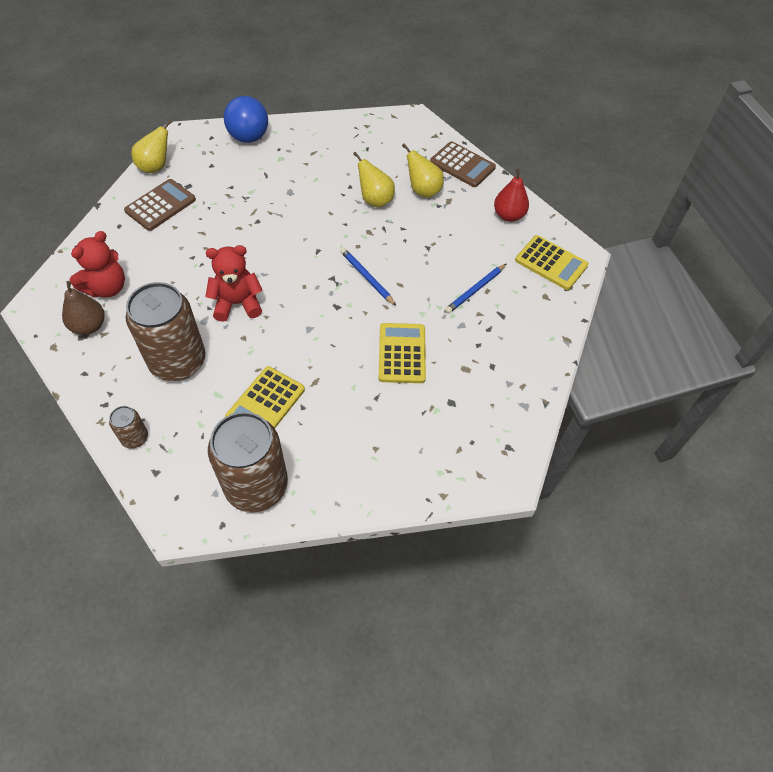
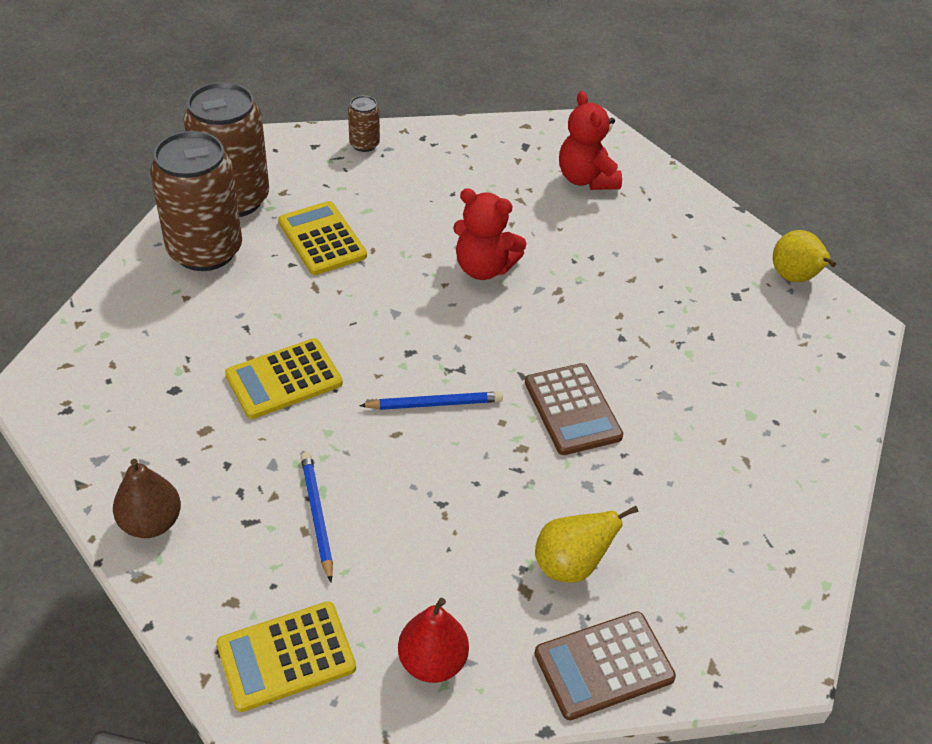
camera: 120 degrees right, 10 degrees down
(89, 326) = (536, 153): brown pear -> brown pear (151, 523)
(160, 205) = (708, 259): brown calculator -> brown calculator (572, 409)
(178, 361) = (435, 197): brown can -> brown can (205, 250)
(237, 303) = (483, 268): red teddy bear -> red teddy bear turned 90 degrees clockwise
(249, 137) = (822, 397): blue ball -> none
(375, 200) = (586, 488): yellow pear -> none
(402, 353) = (284, 379): yellow calculator -> yellow calculator turned 120 degrees clockwise

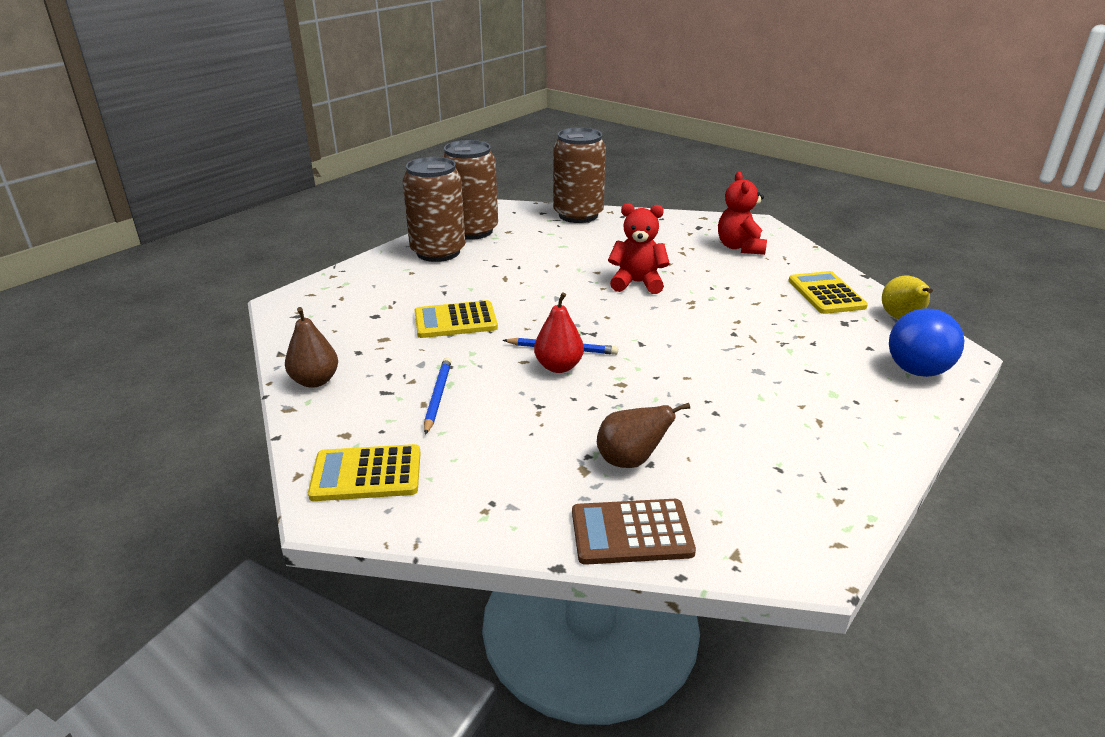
camera: 20 degrees right, 15 degrees down
(322, 239) = (523, 255): yellow calculator -> yellow calculator (826, 294)
(364, 144) = (578, 215): brown can -> brown can, size x2.23
(432, 662) = (482, 500): red pear -> red pear (558, 367)
(483, 268) = (637, 283): red teddy bear -> red teddy bear turned 150 degrees clockwise
(570, 565) = (630, 461): yellow pear -> brown pear
(572, 409) = (674, 368): brown calculator -> none
(826, 361) = (917, 370): none -> blue ball

